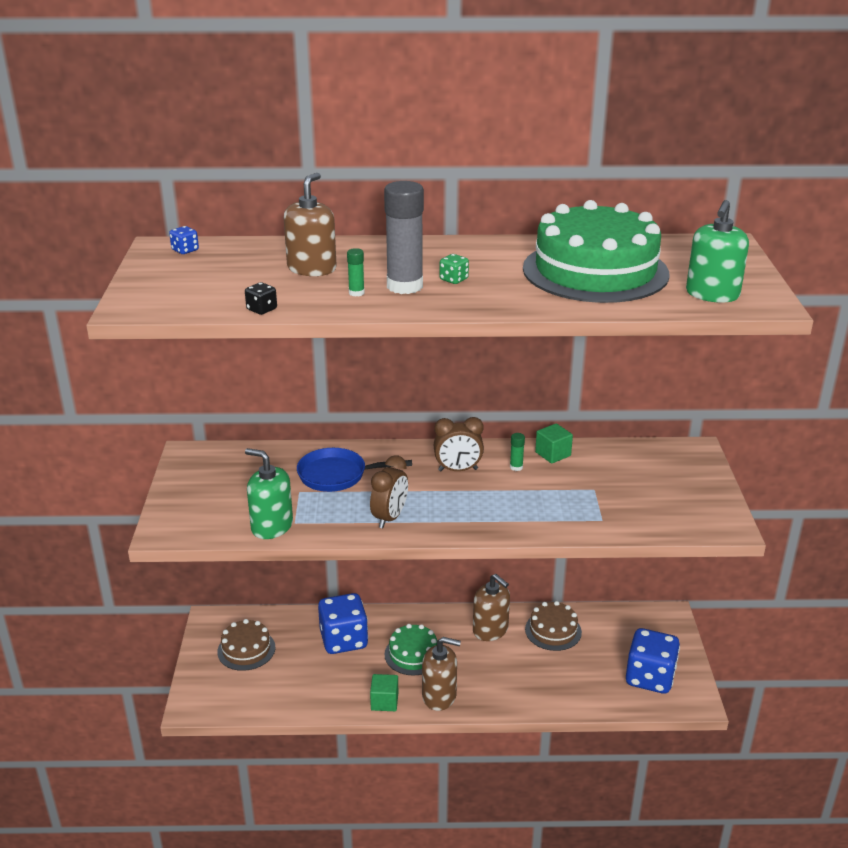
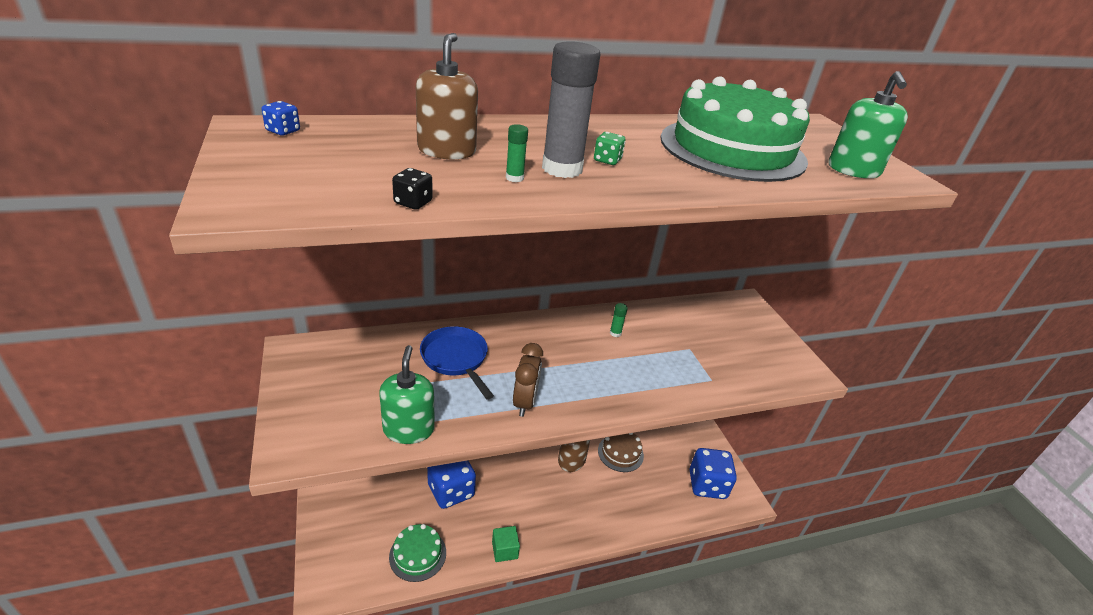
camera: 20 degrees left, 5 degrees up
(246, 649) = (362, 517): brown cake -> none
(272, 526) = (409, 429): green soap dispenser -> green soap dispenser turned 75 degrees clockwise
(337, 475) = (456, 359): blue pan -> blue pan turned 75 degrees clockwise
(413, 654) = (515, 495): green cake -> green cake (417, 554)
(439, 696) = (550, 535): brown soap dispenser -> none
(458, 470) = (566, 341): brown clock -> none
(553, 454) = (639, 317): green cube -> none

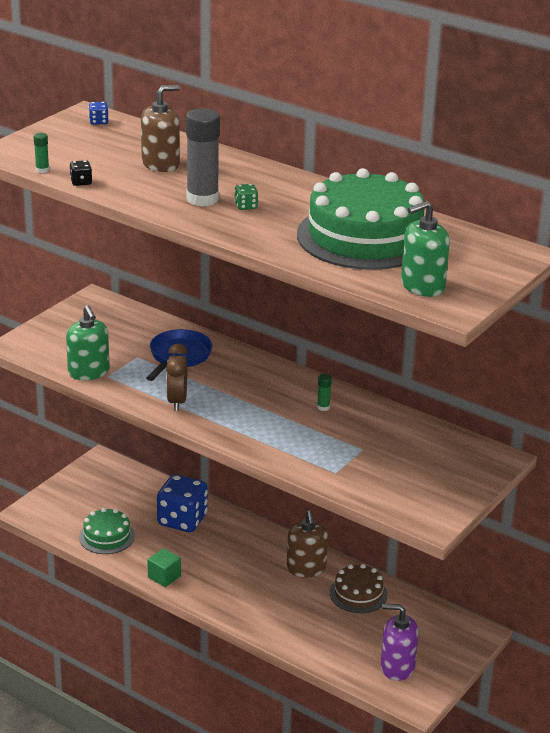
camera: 55 degrees right, 5 degrees down
(409, 429) = (89, 372): green soap dispenser -> green soap dispenser turned 105 degrees clockwise
(514, 178) = (161, 192): green glue stick -> green glue stick (42, 170)
(525, 402) = (177, 401): brown clock -> brown clock turned 120 degrees clockwise
(707, 485) = (397, 667): blue dice -> purple soap dispenser

